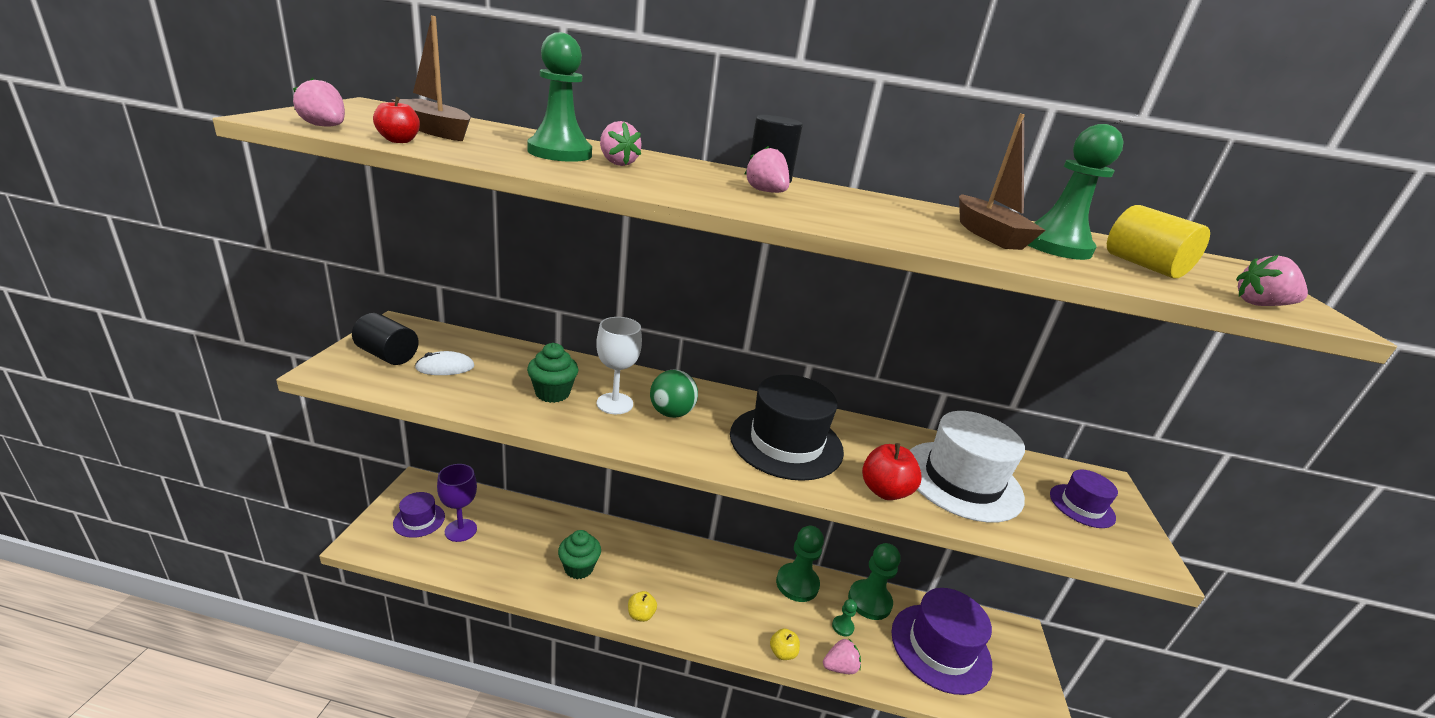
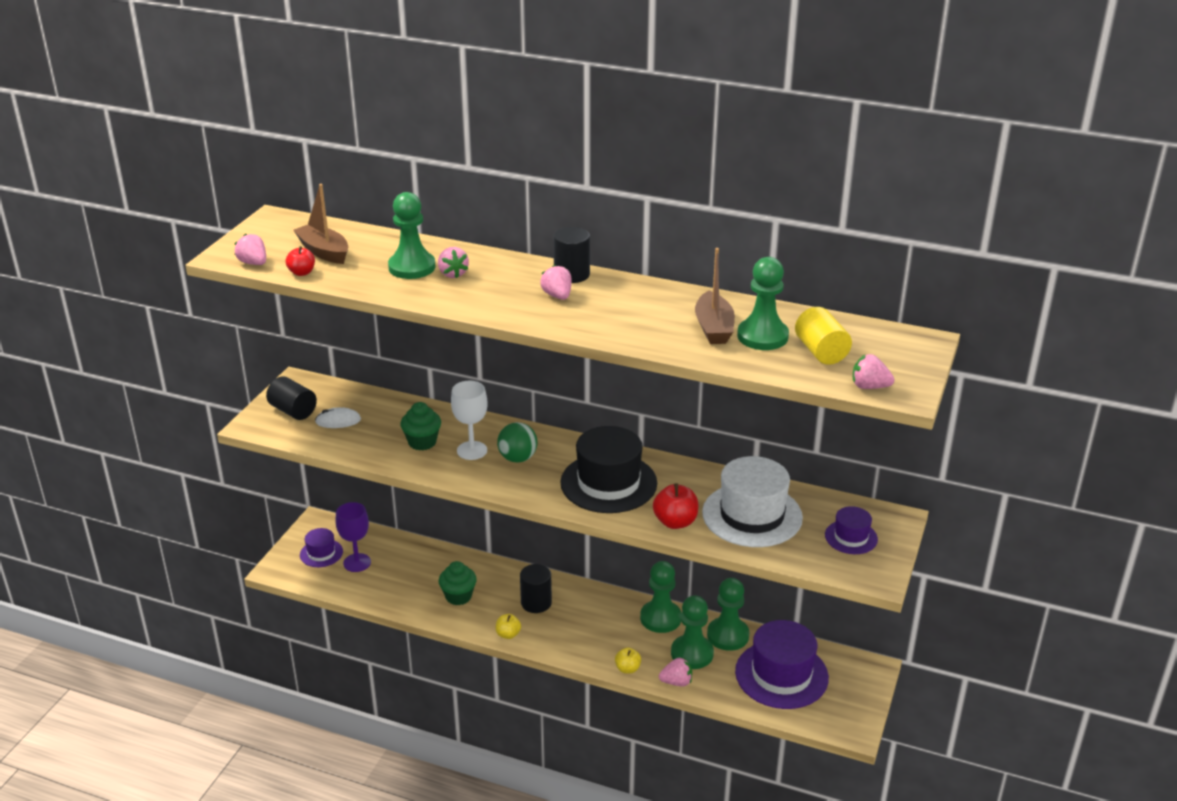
camera: 15 degrees right, 5 degrees up
(665, 571) = (536, 603): none -> black cylinder
(842, 626) = (692, 653): green pawn -> green pawn, size x2.11

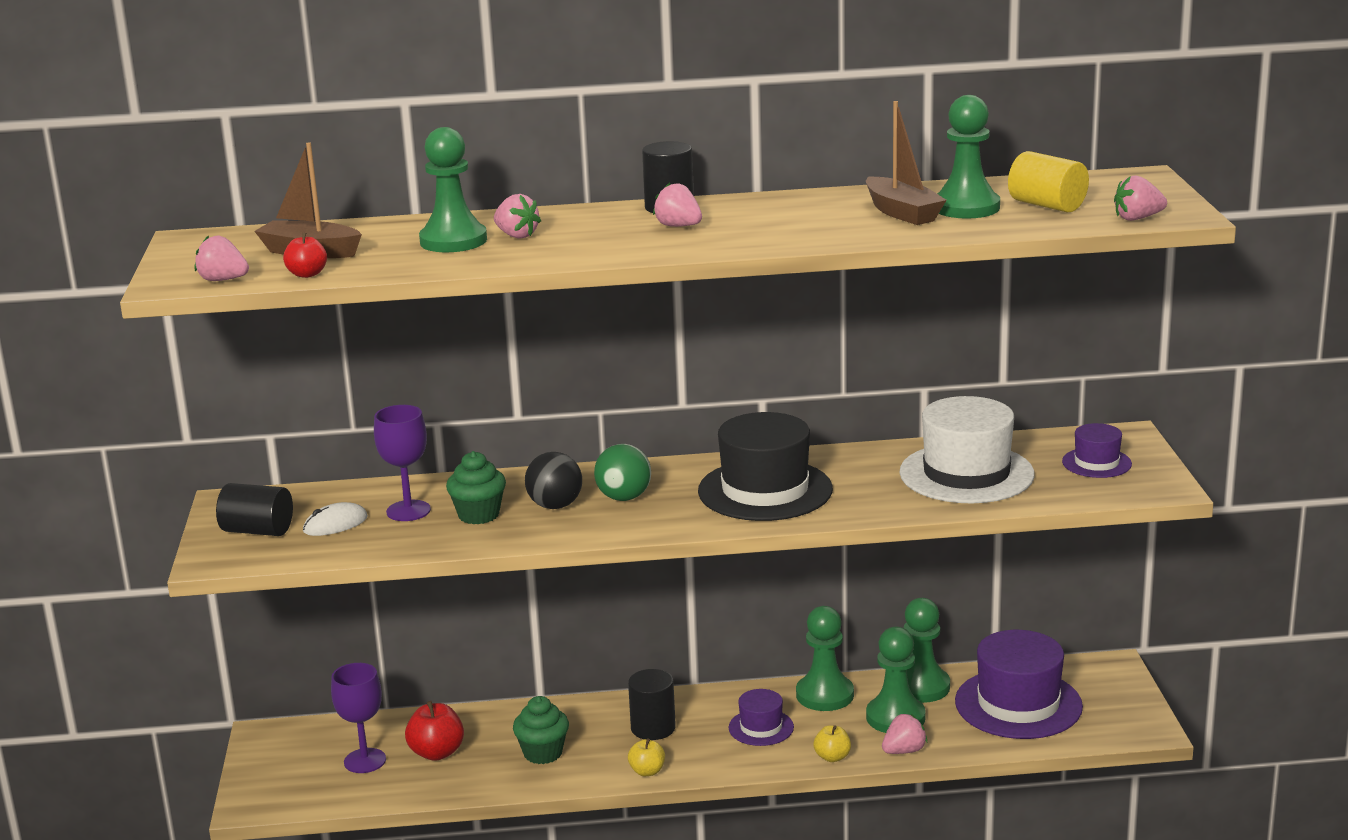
camera: 25 degrees left, 10 degrees down
(321, 553) = (302, 766): purple hat -> purple hat (761, 727)
(386, 424) = (408, 511): none -> purple goblet
(472, 450) = (555, 506): white goblet -> black ball
(675, 522) = (886, 503): red apple -> red apple (437, 753)

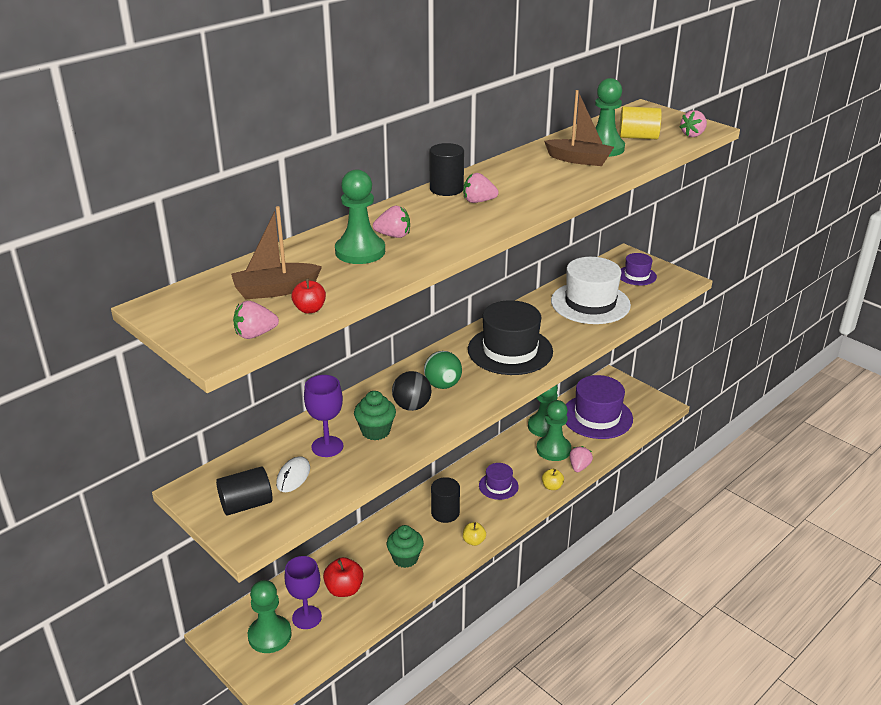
camera: 40 degrees left, 10 degrees up
(824, 695) = (506, 452): green pawn -> green pawn (269, 635)

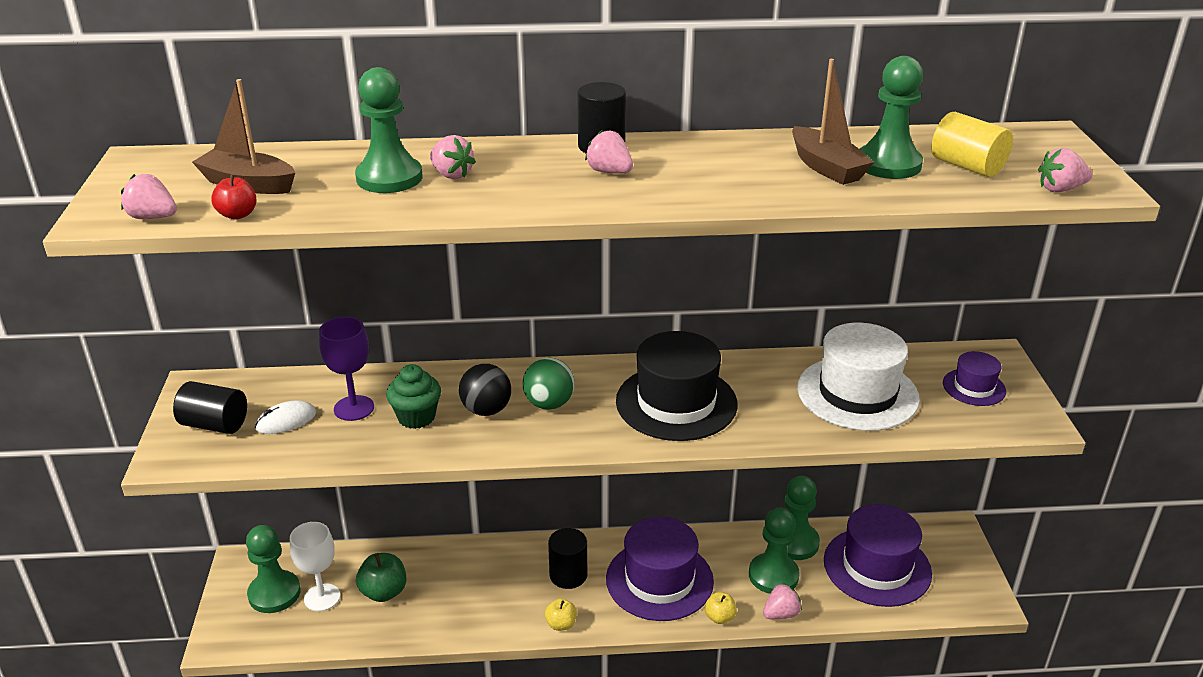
camera: 40 degrees right, 0 degrees up
(307, 617) = (322, 597): purple goblet -> white goblet
(344, 589) = (384, 592): red apple -> green apple
(405, 558) = (473, 598): green cupcake -> none
(498, 486) = (659, 580): purple hat -> purple hat, size x1.95

